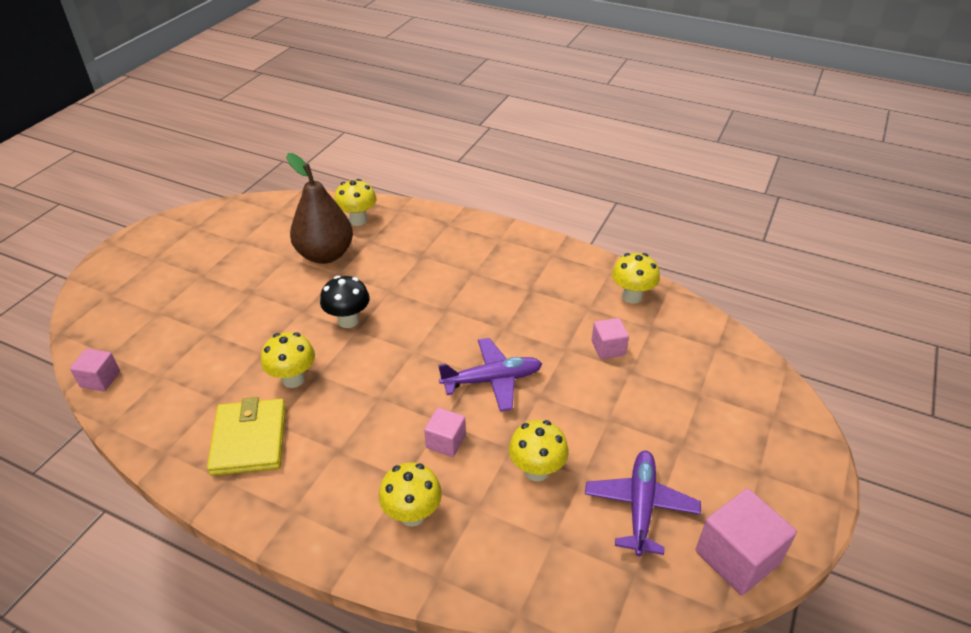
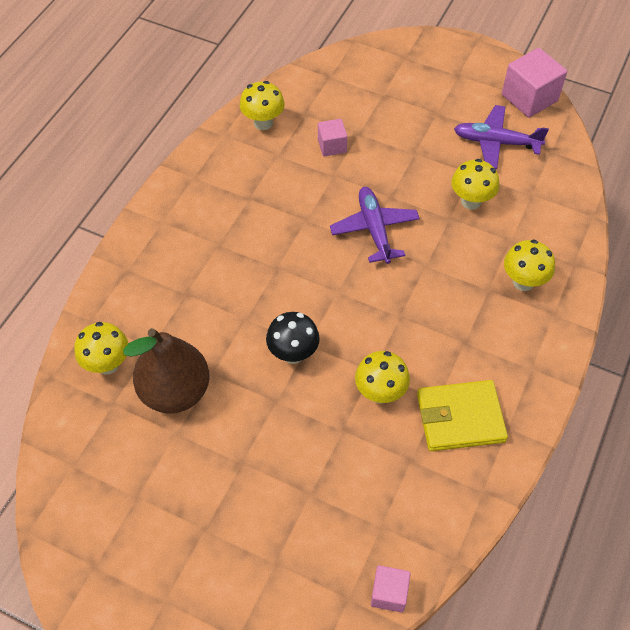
camera: 90 degrees left, 15 degrees up
(445, 441) = (448, 262): pink cube -> none

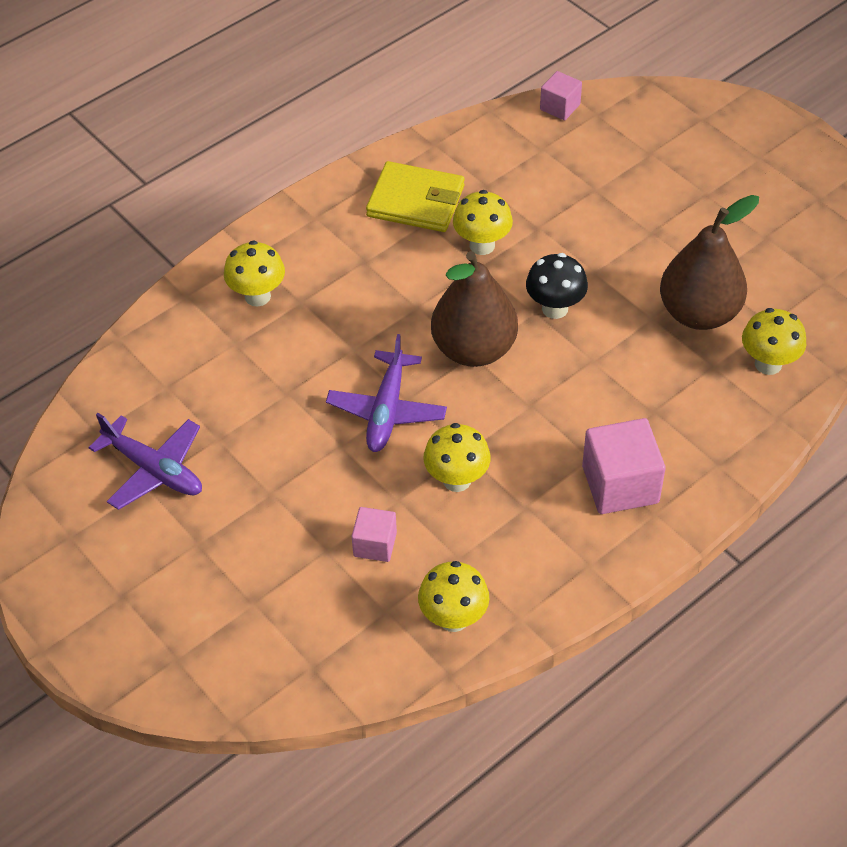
camera: 155 degrees left, 5 degrees down
(338, 296) = (474, 349): none -> brown pear
(471, 201) = (246, 404): yellow mushroom -> yellow mushroom (457, 480)
(529, 98) = (55, 519): pink cube -> pink cube (620, 484)

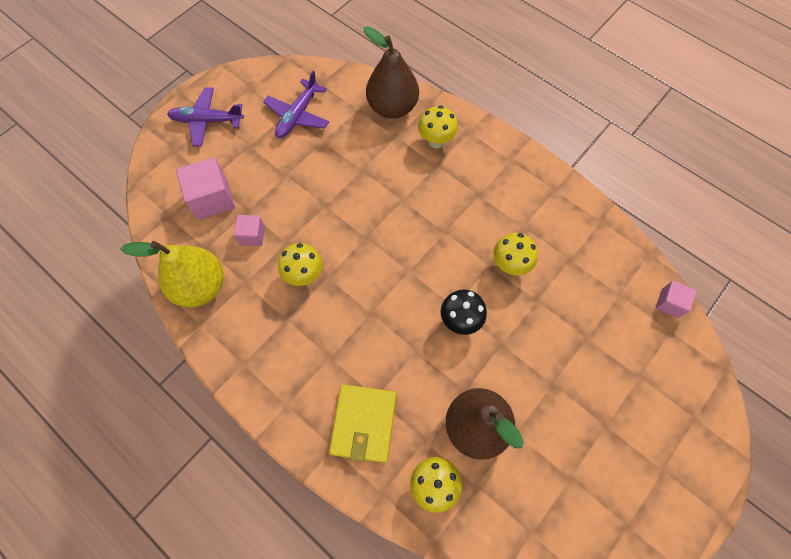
camera: 80 degrees right, 15 degrees up
(387, 411) = (354, 227): purple plane -> purple plane (206, 121)
(416, 201) = (541, 217): yellow wallet -> yellow wallet (363, 423)
(453, 618) = (200, 286): yellow mushroom -> yellow pear
(474, 349) = (413, 271): brown pear -> brown pear (392, 107)
(620, 484) = (309, 379): pink cube -> pink cube (212, 199)

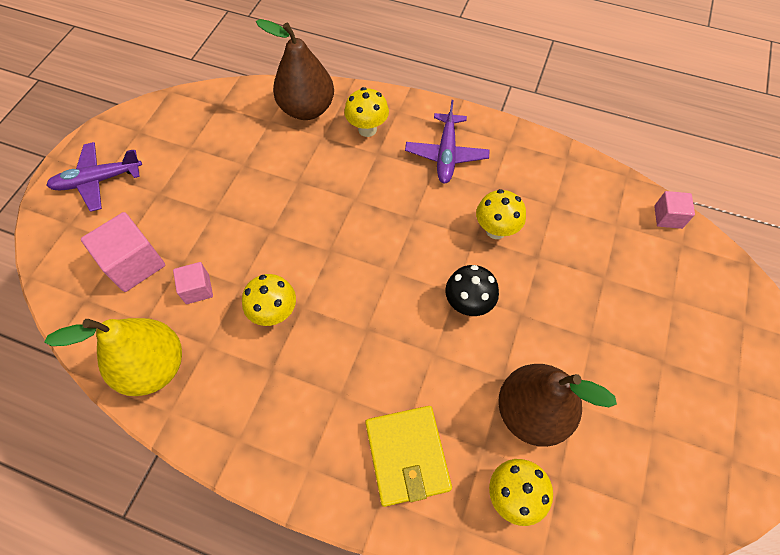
camera: 20 degrees left, 5 degrees down
(297, 116) = (204, 146): purple plane -> purple plane (446, 154)

